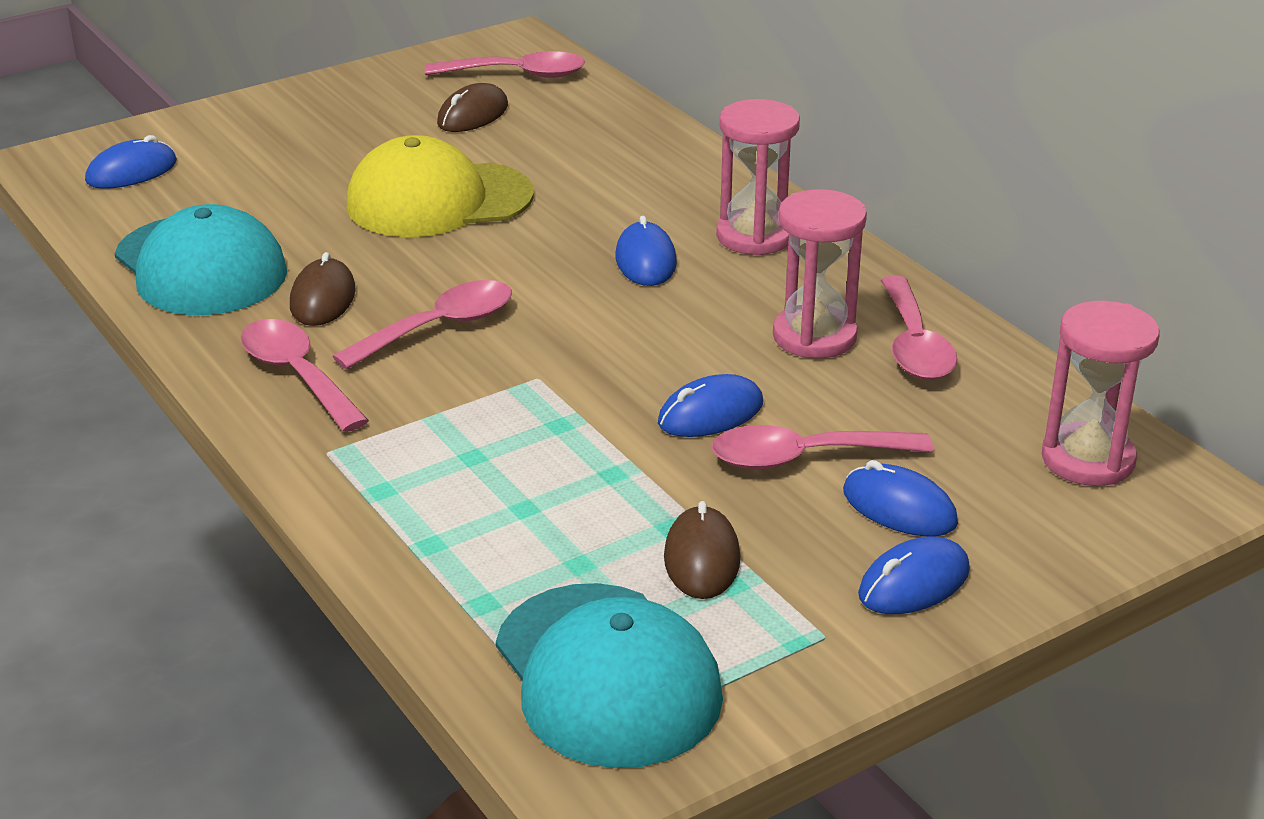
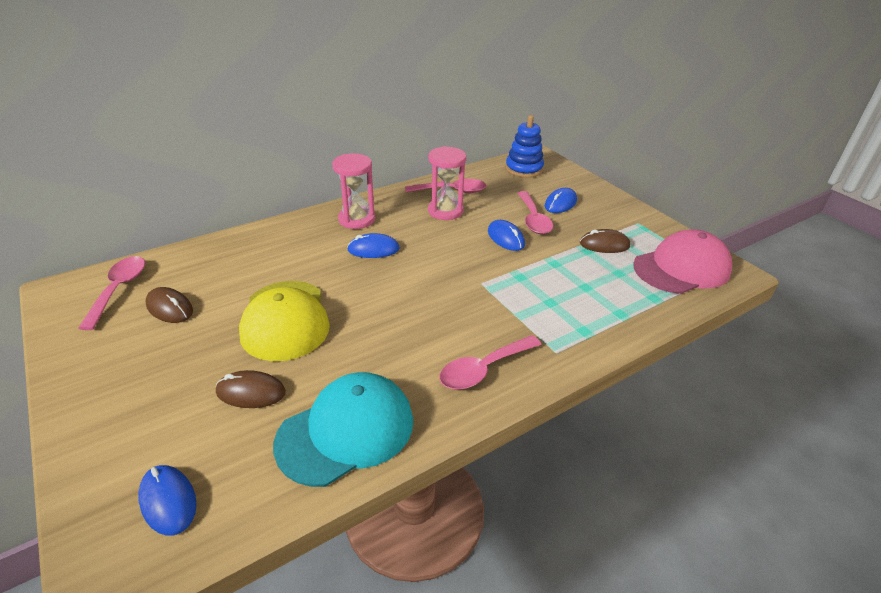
camera: 90 degrees left, 5 degrees up
(323, 298) = (398, 364): brown mouse -> brown mouse (251, 392)
(438, 328) = (434, 316): pink spoon -> none
(607, 675) = (681, 268): turquoise cap -> pink cap
(914, 583) = (602, 204): blue mouse -> none
(1087, 459) = (524, 169): pink hourglass -> blue stacking toy

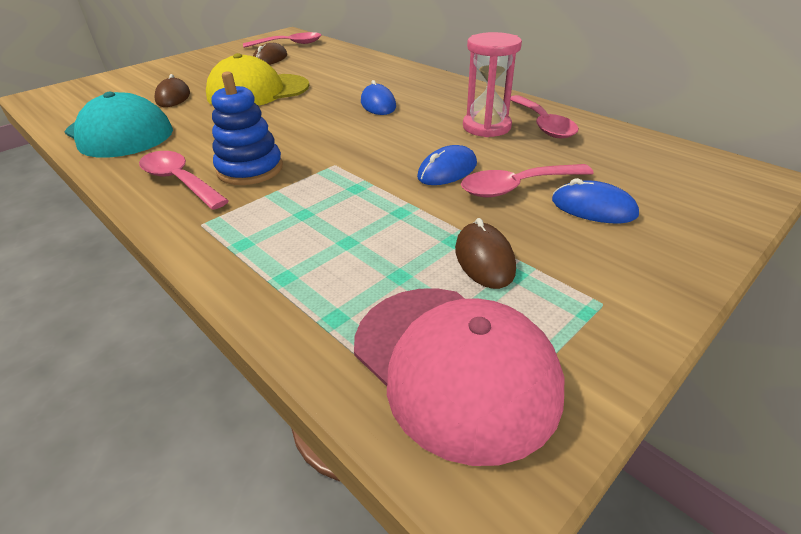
camera: 80 degrees right, 0 degrees up
(168, 501) = (83, 96): blue mouse -> none
(356, 219) = (431, 89): pink hourglass -> none
(524, 169) = (681, 167): blue stacking toy -> blue stacking toy (250, 169)

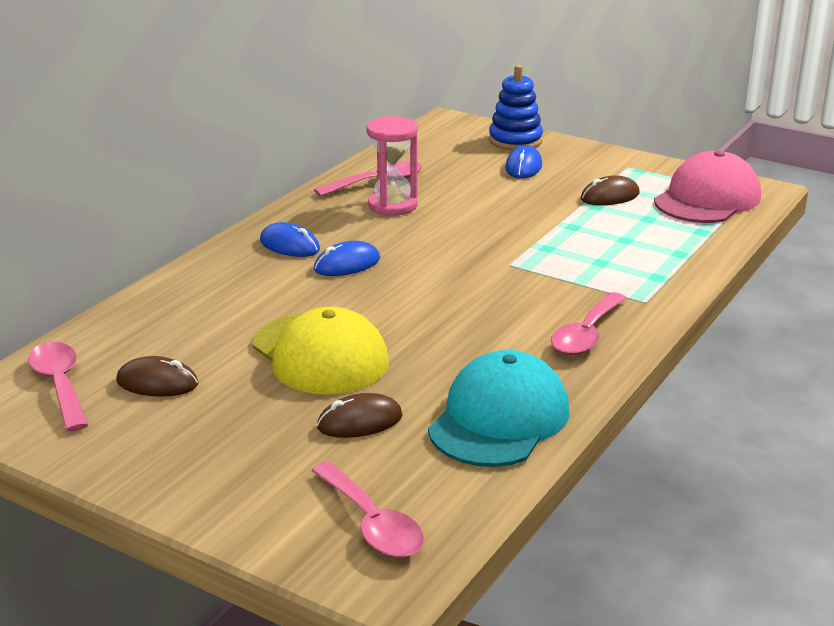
camera: 105 degrees left, 10 degrees down
(250, 169) = (542, 304): blue stacking toy -> blue stacking toy (515, 141)
(447, 170) = (494, 216): blue mouse -> blue mouse (289, 245)
(517, 187) = (507, 190): pink spoon -> pink spoon (371, 523)

